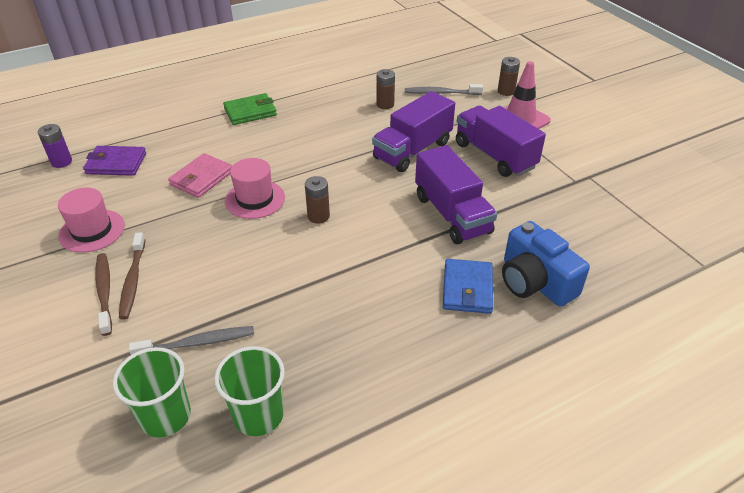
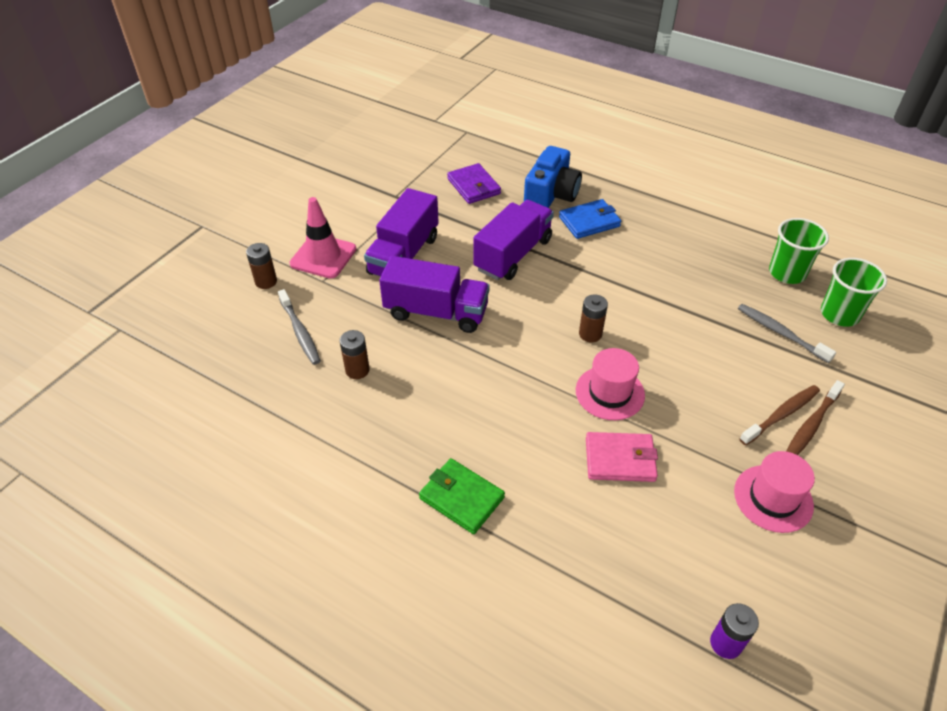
camera: 120 degrees left, 5 degrees up
(116, 163) = (672, 570): purple wallet -> purple wallet (473, 186)

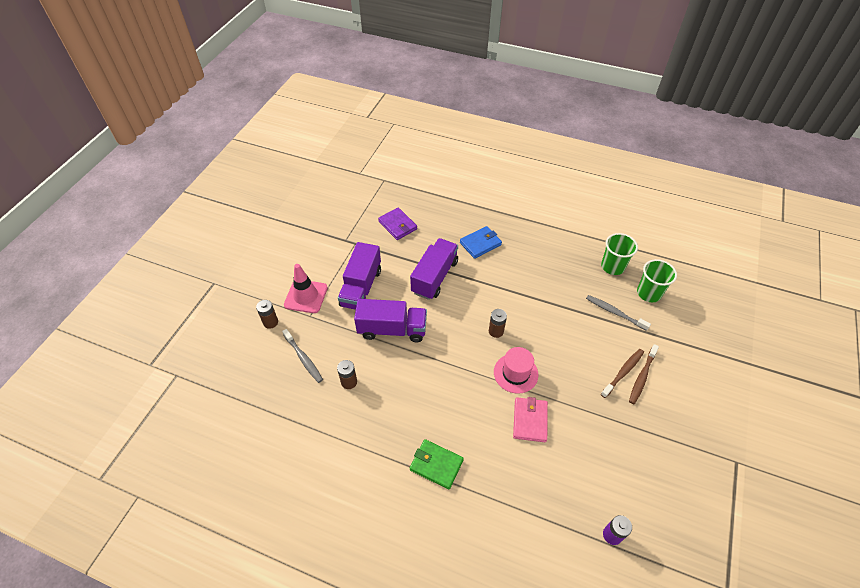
camera: 10 degrees left, 5 degrees up
(551, 194) = (451, 225): blue camera -> none
(620, 459) = (530, 420): pink wallet -> pink wallet turned 75 degrees counterclockwise
(773, 498) = (626, 432): pink hat -> none

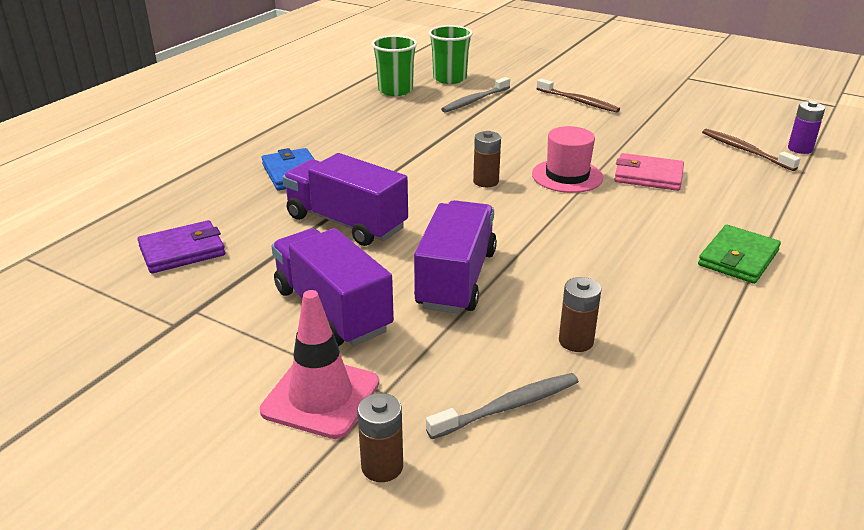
camera: 80 degrees left, 20 degrees down
(361, 287) = (332, 310): purple truck -> purple truck turned 150 degrees counterclockwise
(623, 372) = (571, 110): brown toothbrush -> brown toothbrush (745, 150)

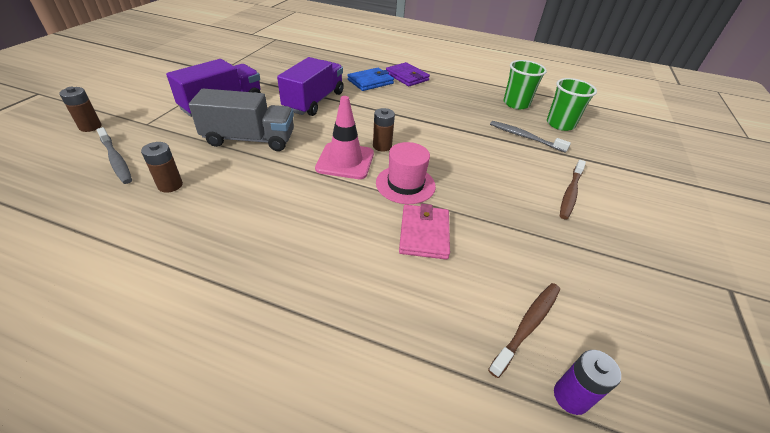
camera: 75 degrees right, 10 degrees up
(182, 251) = (281, 65): purple wallet -> purple wallet (407, 77)
(321, 397) = (150, 108): pink traffic cone -> pink traffic cone (345, 161)
(456, 279) = (249, 139): purple truck -> grey truck
(738, 258) = (273, 286): green wallet -> none

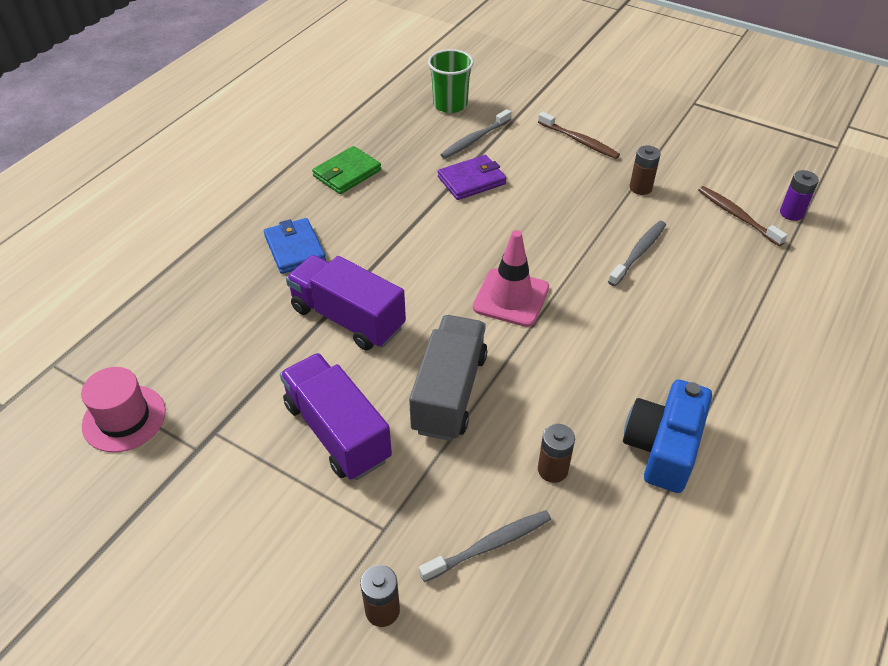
camera: 75 degrees left, 5 degrees up
(175, 247) = (663, 447): none -> blue camera
(382, 146) = (481, 261): brown battery -> brown battery (640, 188)
(405, 184) = (560, 253): pink hat -> pink hat (124, 418)
(407, 77) = (288, 206): purple wallet -> purple wallet (471, 180)
(424, 234) = (638, 253): pink wallet -> grey toothbrush
(449, 91) = (347, 173): none -> green wallet
(516, 104) = (394, 123): green cup -> none

